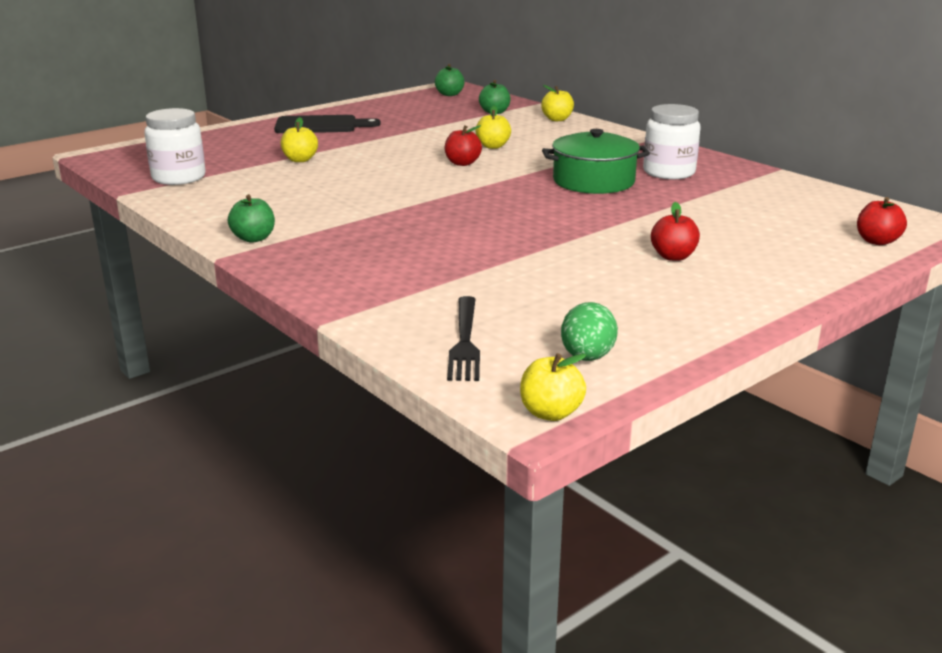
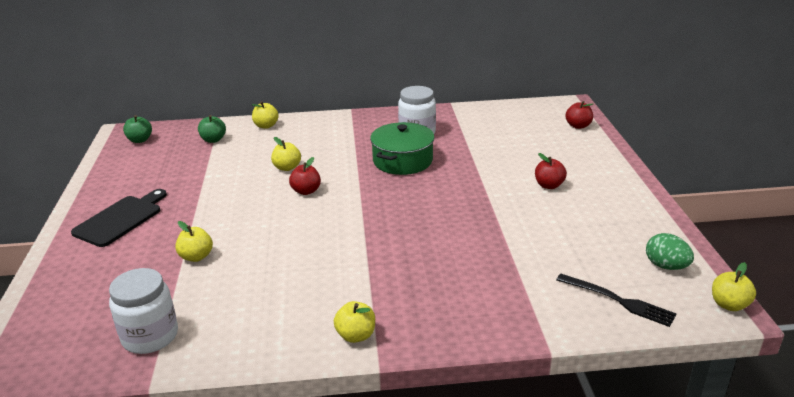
camera: 55 degrees left, 5 degrees up
(254, 238) = (356, 335): green apple -> yellow apple

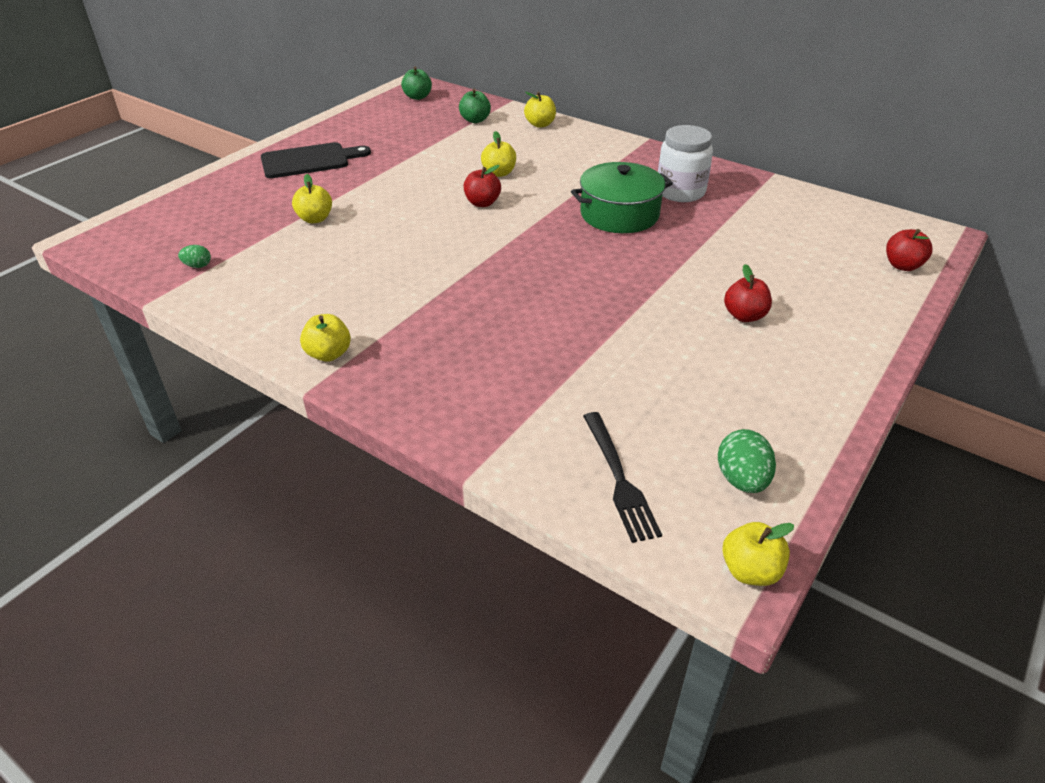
camera: 40 degrees right, 10 degrees up
(150, 336) = (198, 266): white jar -> green egg

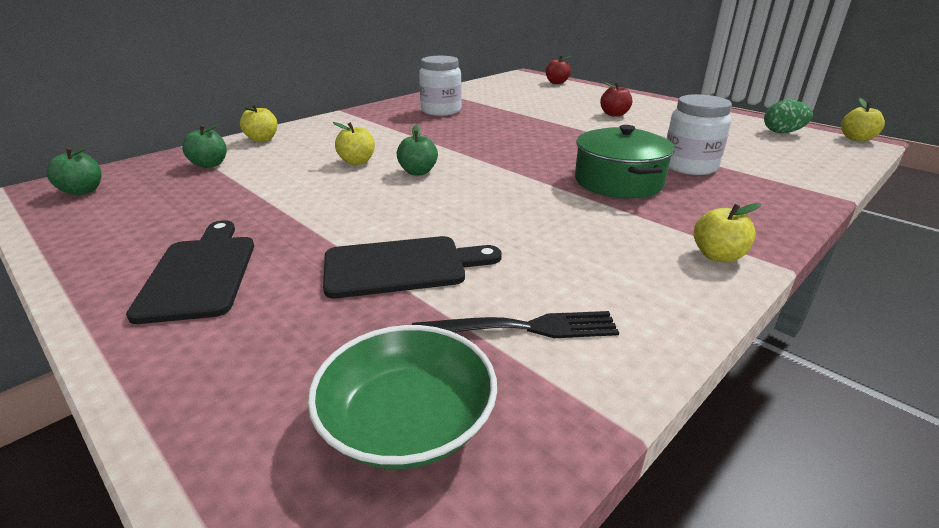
camera: 80 degrees left, 10 degrees down
(173, 240) = (407, 421): none -> green bowl
(198, 266) = (514, 377): green egg -> none
(315, 219) = (401, 266): yellow apple -> black cutting board
(482, 203) = (418, 172): red apple -> green apple
(546, 362) = (689, 166): none -> white jar
(619, 214) = (467, 129): green pot -> green pot (618, 181)
(620, 480) = (809, 157): black fork -> black fork (525, 327)

